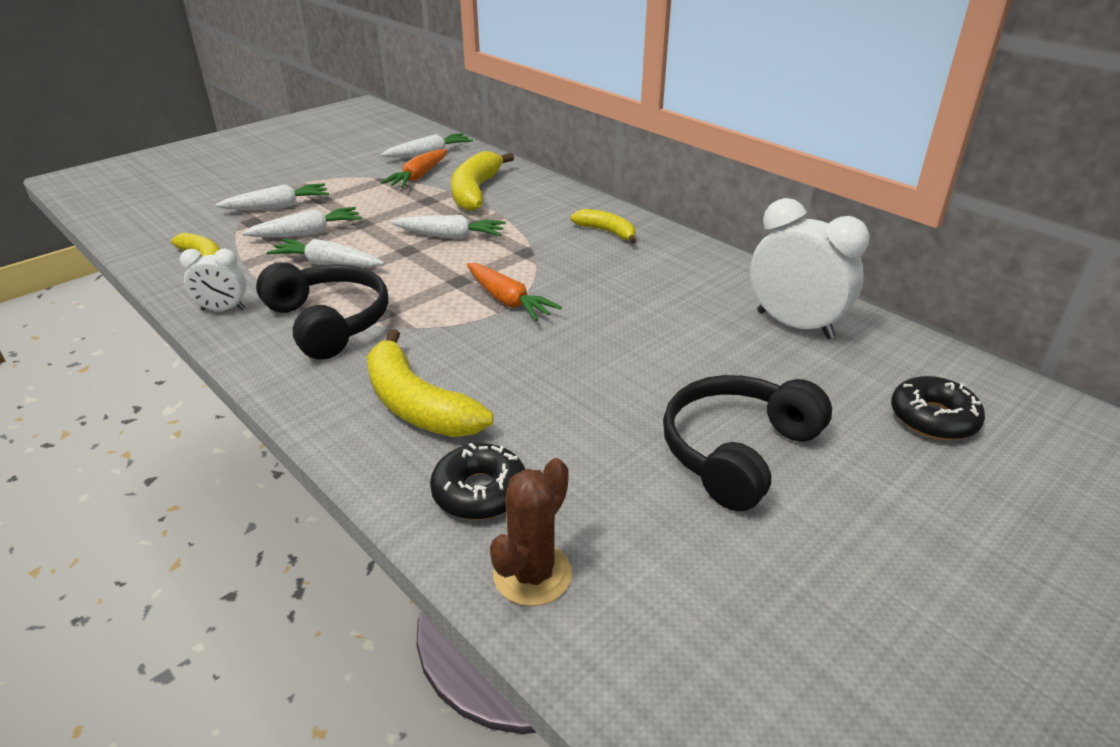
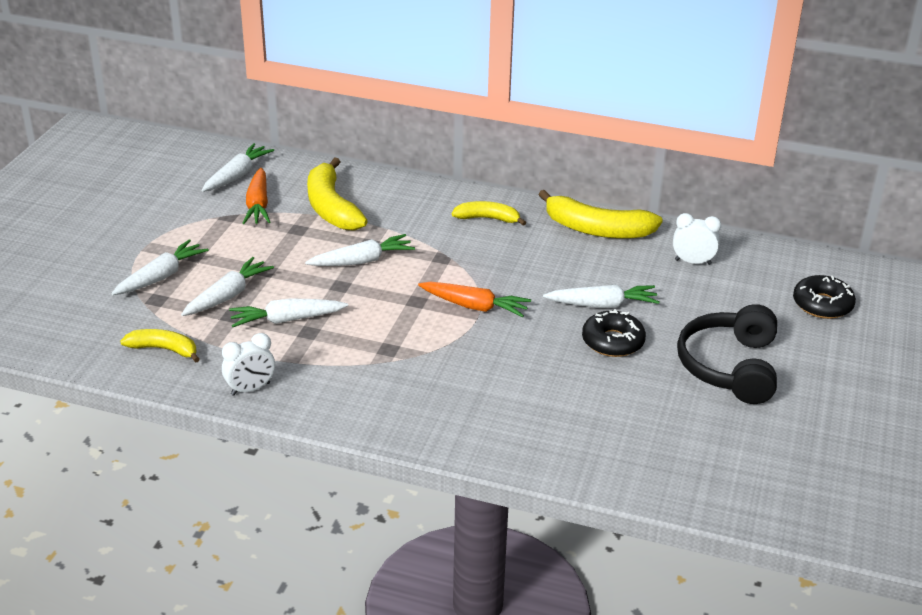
camera: 30 degrees left, 0 degrees up
(328, 322) = (354, 370): black headphones -> none
(417, 404) = (498, 409): yellow banana -> yellow banana (597, 229)
(479, 492) = (602, 449): black donut -> black donut (613, 341)
(532, 574) = (680, 482): brown cactus -> none
(644, 337) = (602, 305): none -> white carrot
(794, 325) = (693, 262): white clock -> white clock, size x0.55

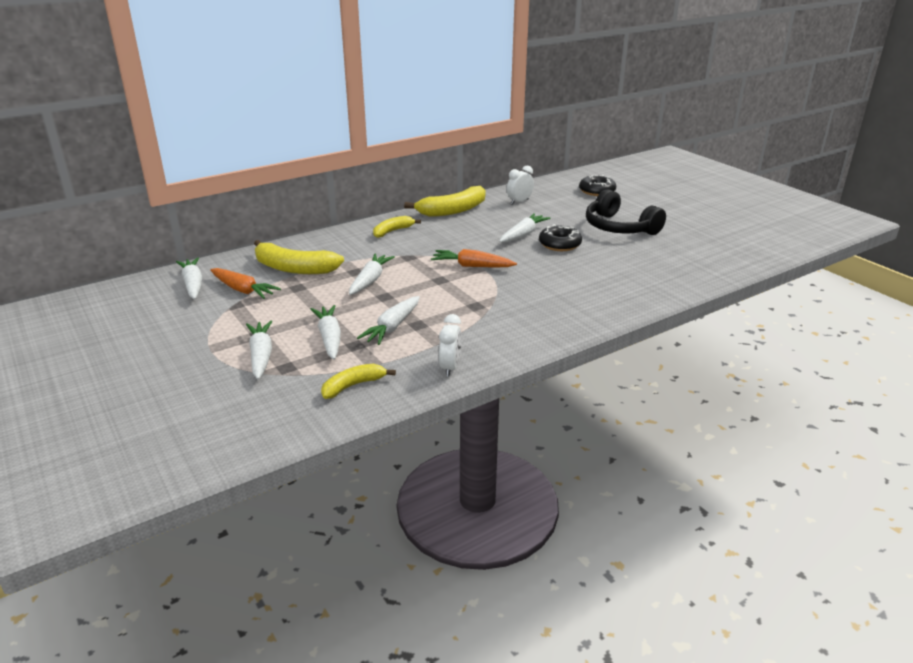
camera: 50 degrees left, 5 degrees down
(474, 306) = (472, 266): orange carrot -> orange carrot turned 135 degrees counterclockwise

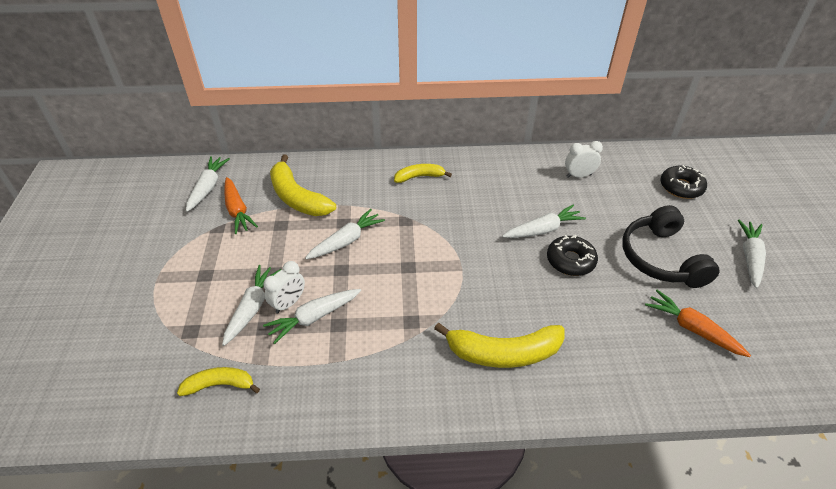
camera: 30 degrees right, 15 degrees up
(261, 356) = (184, 305): white carrot -> white carrot (750, 257)
(450, 367) = (318, 404): white clock -> white clock (288, 303)
(453, 210) = (500, 166): yellow banana -> yellow banana (503, 353)
(472, 266) = (454, 259): orange carrot -> orange carrot (692, 329)

